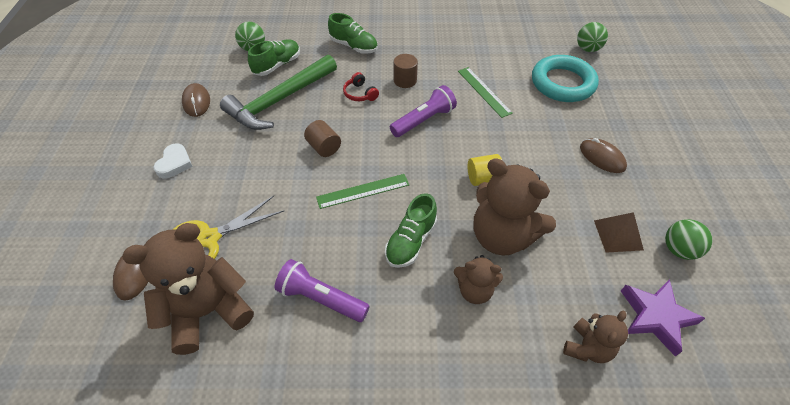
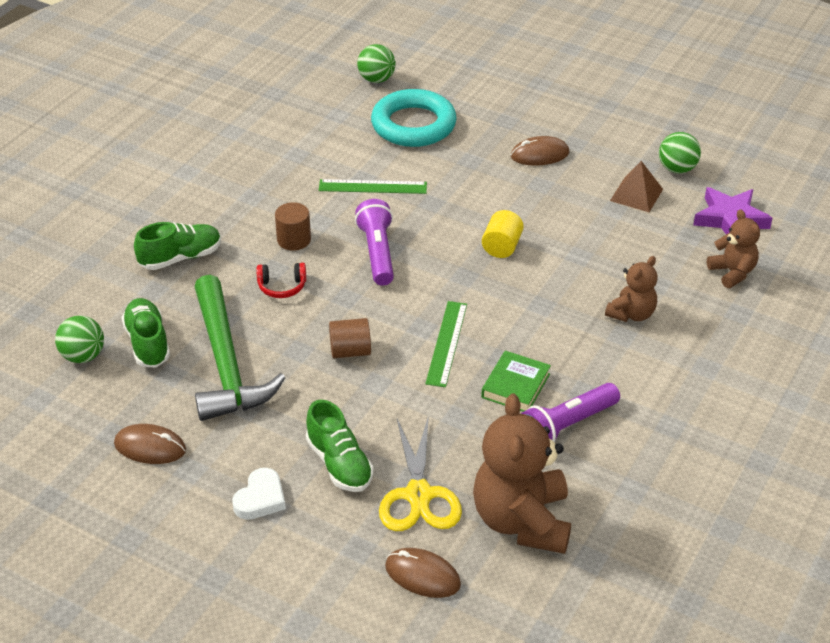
camera: 60 degrees left, 10 degrees down
(174, 163) = (260, 498): white heart -> white heart turned 75 degrees clockwise
(345, 248) = (515, 386): none -> green book
(411, 241) = (543, 333): green shoe -> green shoe (339, 464)
(502, 236) = (583, 267): brown teddy bear -> none

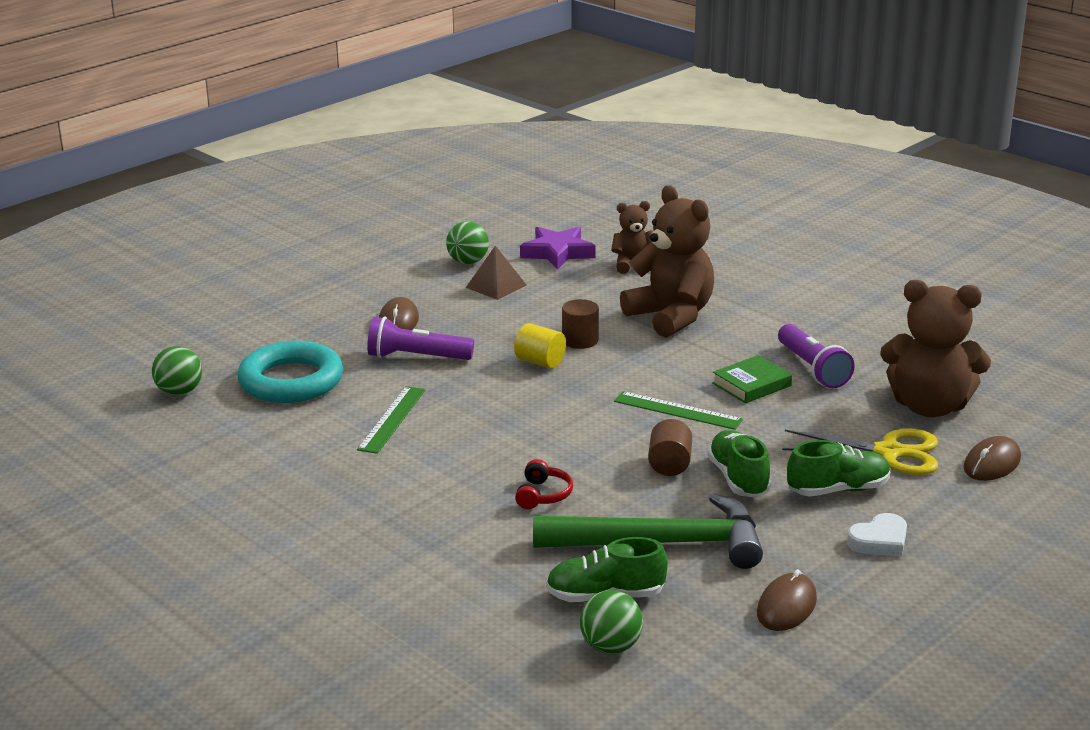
camera: 75 degrees left, 15 degrees down
(180, 258) = (452, 560): green shoe -> green shoe (738, 479)
(260, 498) = (879, 541): white heart -> white heart turned 105 degrees clockwise
(294, 240) = (461, 479): brown cylinder -> brown cylinder (580, 340)
(377, 253) = (513, 430): purple flashlight -> purple flashlight (416, 357)
(515, 386) = (751, 384): green book -> green book turned 75 degrees counterclockwise
(631, 314) = (671, 316): brown teddy bear -> brown teddy bear, size x1.86

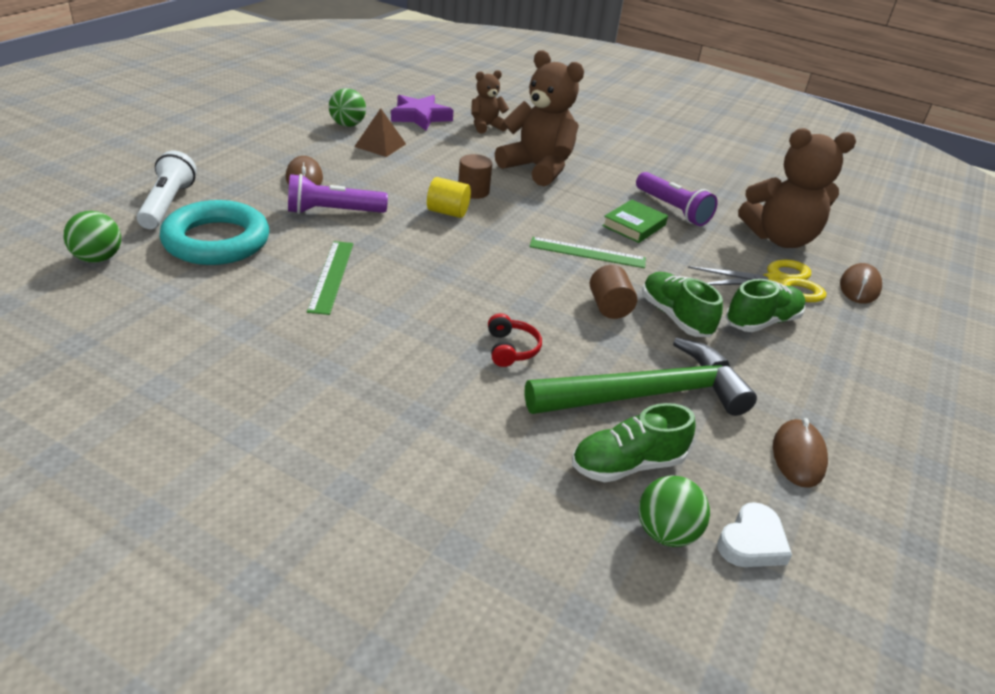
camera: 20 degrees left, 10 degrees up
(253, 344) = (168, 204): none -> white flashlight
(879, 541) = (828, 371): white heart -> white heart (752, 542)

